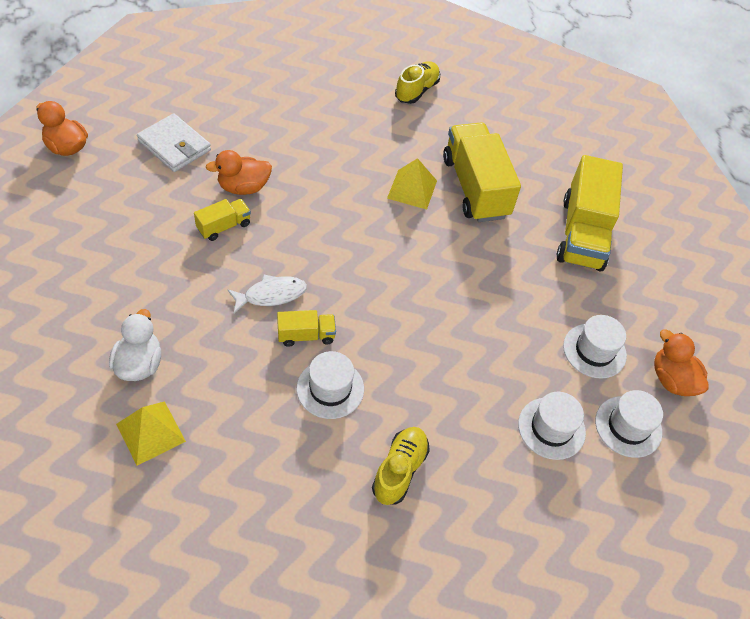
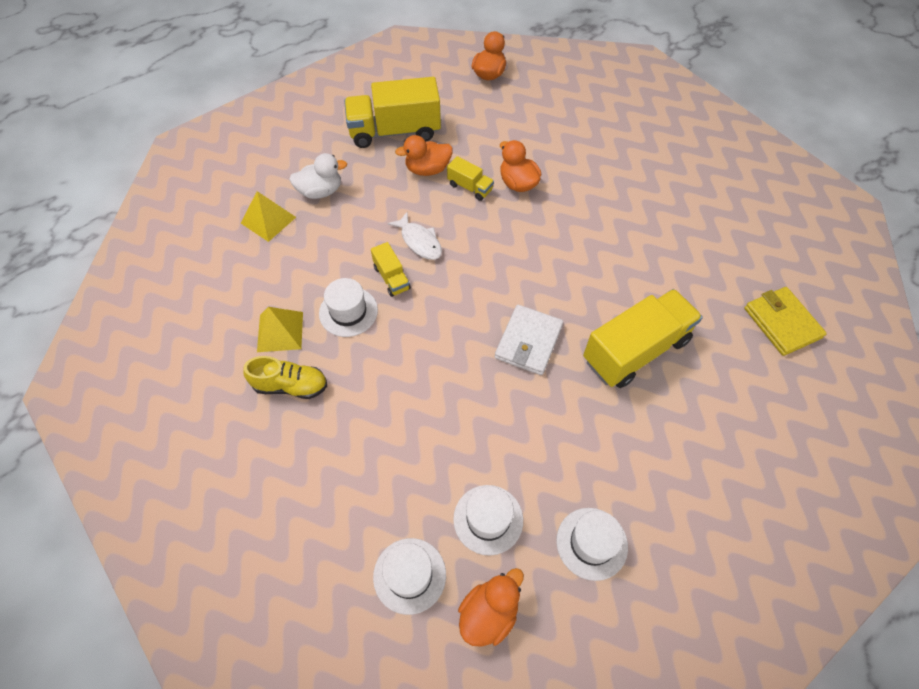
camera: 75 degrees right, 5 degrees up
(174, 146) = (532, 127): white wallet -> white wallet (528, 342)
(174, 252) = (427, 169): none -> orange duck
(412, 189) = (597, 299): yellow pyramid -> yellow pyramid (280, 331)
(416, 90) = (730, 261): yellow shoe -> none
(488, 92) = (782, 323): none -> yellow wallet
(551, 428) = (378, 499): white hat -> white hat (591, 543)
(582, 233) = (640, 470): yellow truck -> yellow truck (395, 131)

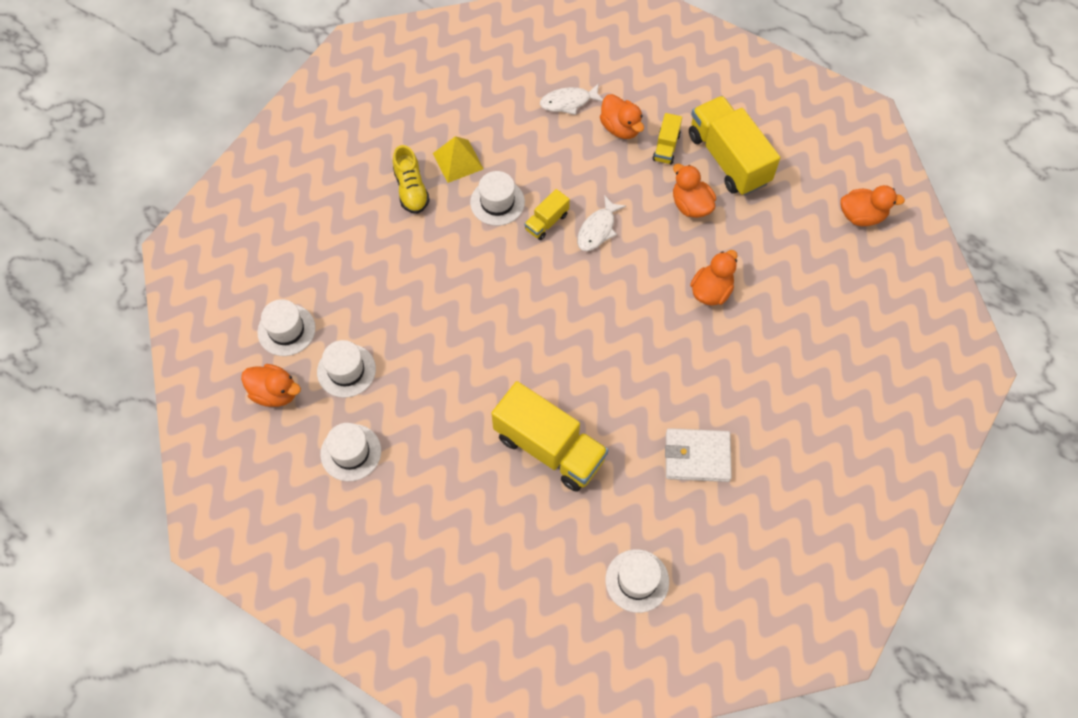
camera: 70 degrees right, 5 degrees up
(268, 220) = (568, 102): yellow pyramid -> white fish
(320, 191) = (620, 128): white duck -> orange duck
(470, 187) = (685, 250): yellow truck -> yellow truck (666, 147)
(528, 342) = (523, 354): white wallet -> white wallet (697, 456)
(782, 323) = (637, 580): yellow wallet -> white hat

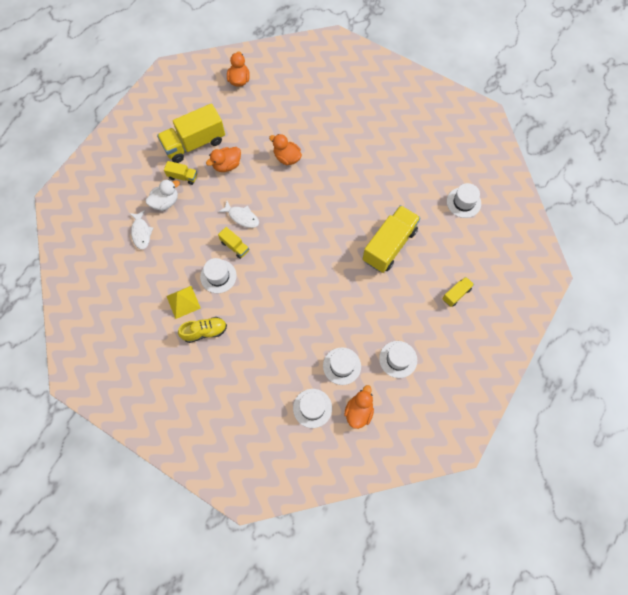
camera: 90 degrees left, 5 degrees up
(457, 552) = (456, 294): none -> yellow truck
(620, 128) = (165, 202): orange duck -> white duck
(697, 456) = (391, 170): white wallet -> none

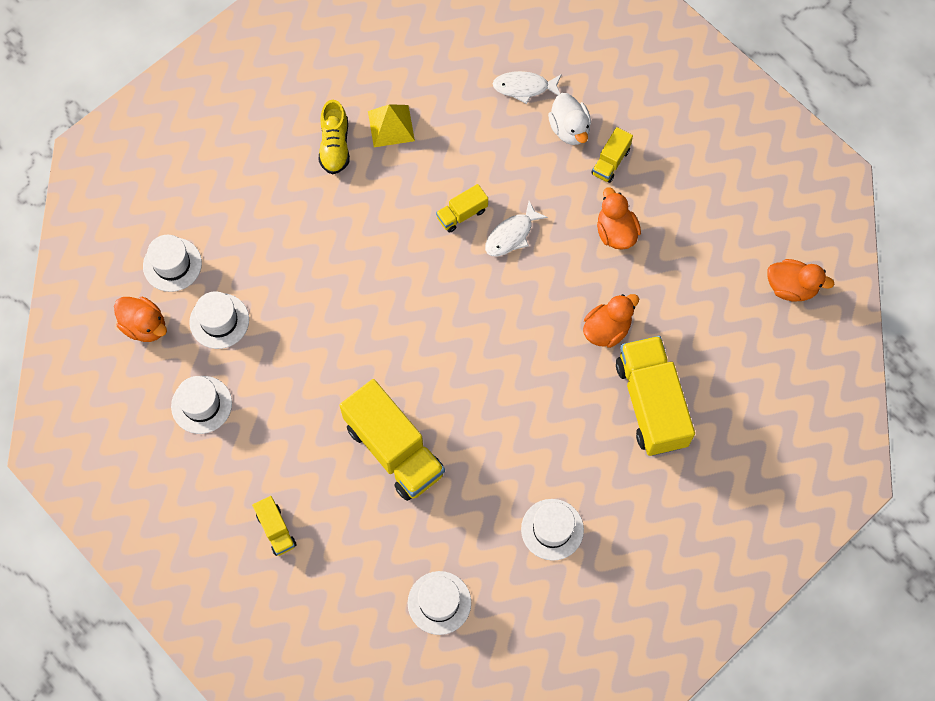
camera: 105 degrees right, 0 degrees up
(194, 143) = (671, 191): yellow truck -> yellow truck (651, 404)
(218, 276) = (418, 181): white hat -> white hat (552, 529)

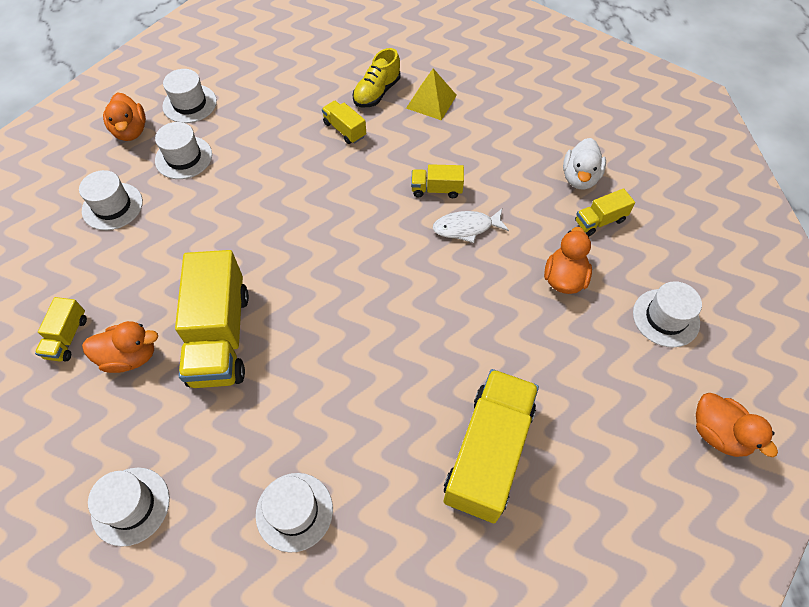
camera: 35 degrees right, 10 degrees down
(338, 203) = (344, 130): none -> yellow truck
(524, 87) = (562, 130): white fish -> none
(607, 329) = (494, 355): orange duck -> orange duck (130, 356)
(708, 218) = (665, 318): none -> white hat

